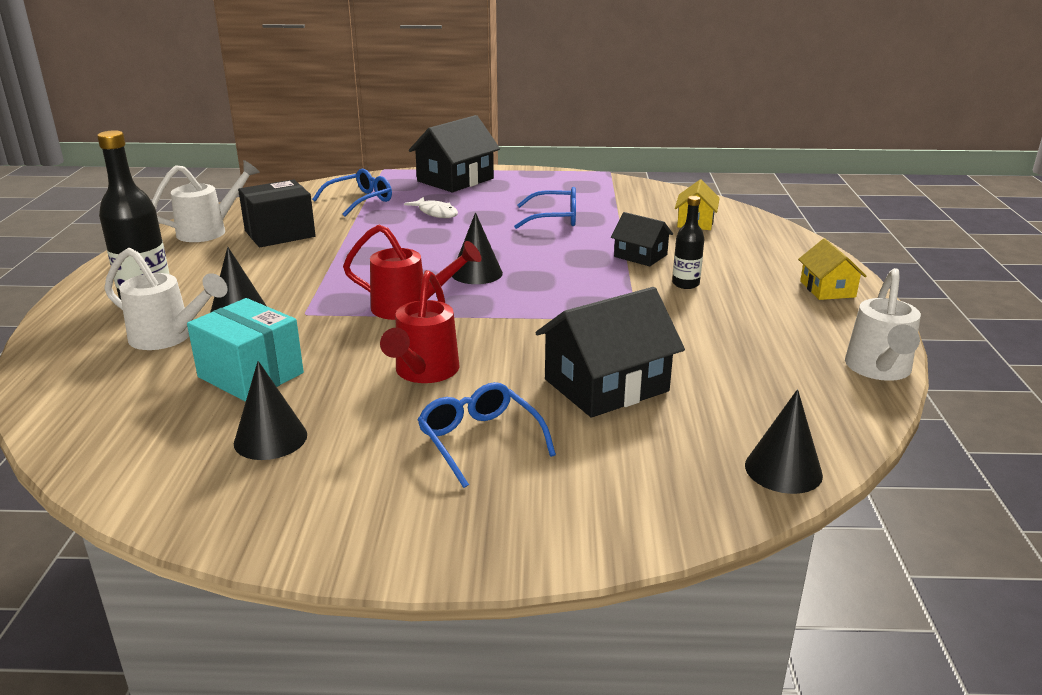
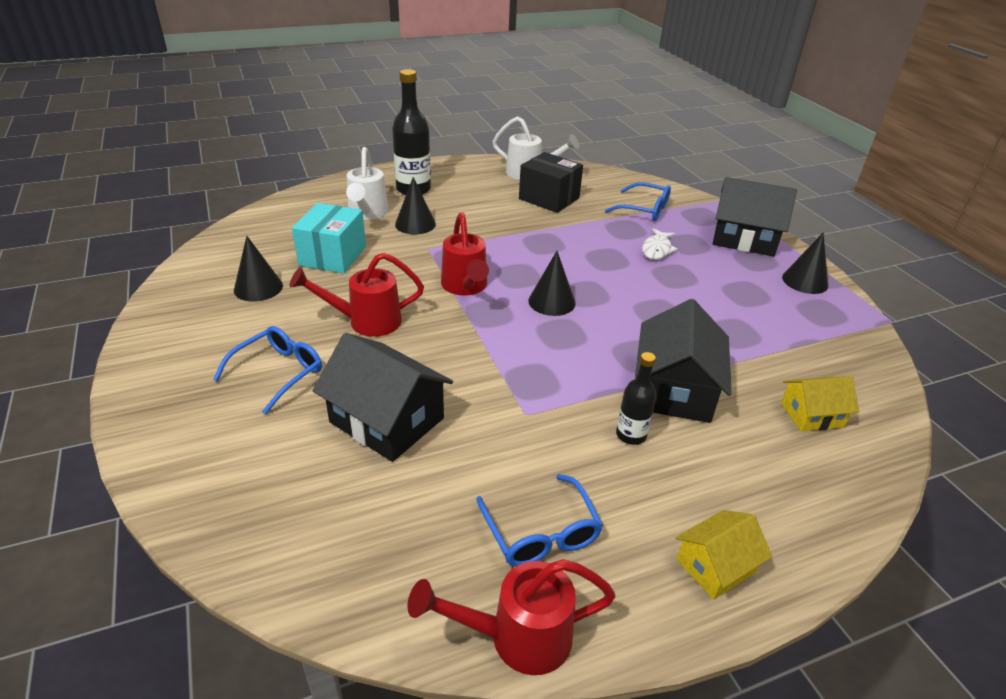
camera: 65 degrees right, 10 degrees up
(555, 218) = (714, 315): blue glasses -> blue glasses (541, 533)
(640, 256) = (674, 389): black house -> black house, size x1.75
(783, 470) = (277, 565): black cone -> black cone (805, 281)
(879, 370) = (516, 637): white watering can -> red watering can

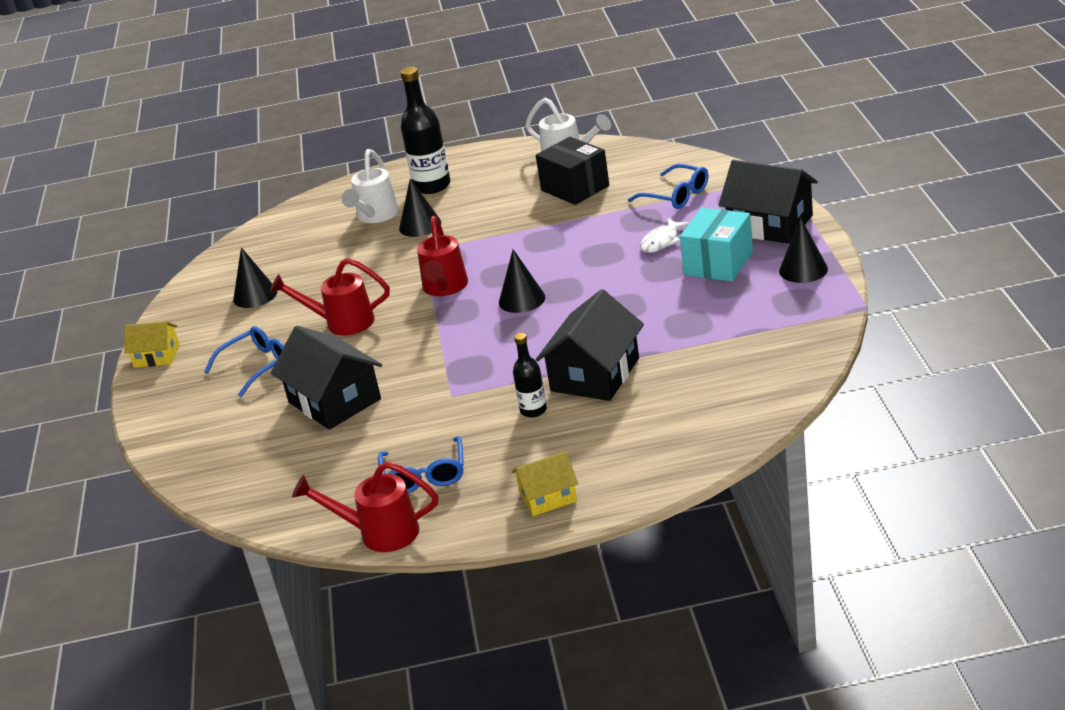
camera: 20 degrees right, 5 degrees down
(333, 256) = (329, 262): turquoise box -> turquoise box (718, 263)
(811, 415) = (710, 394): yellow house -> yellow house (157, 356)

